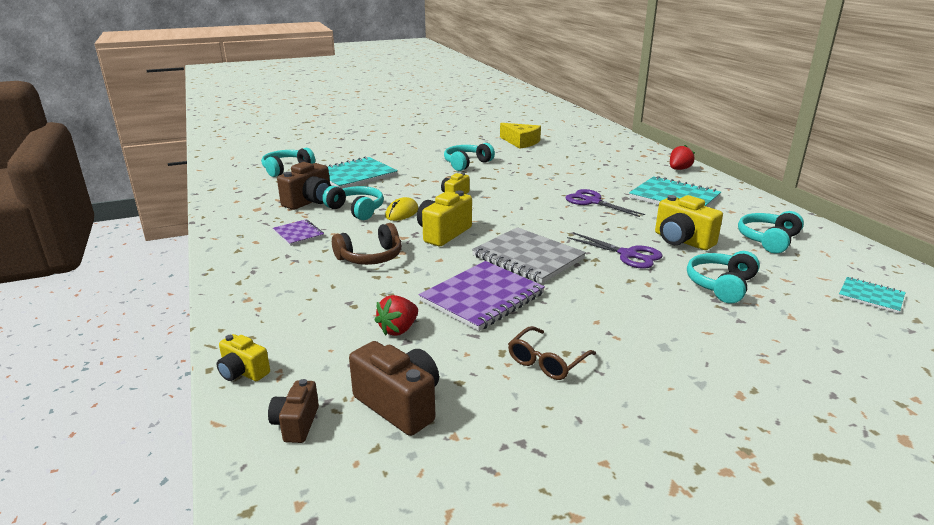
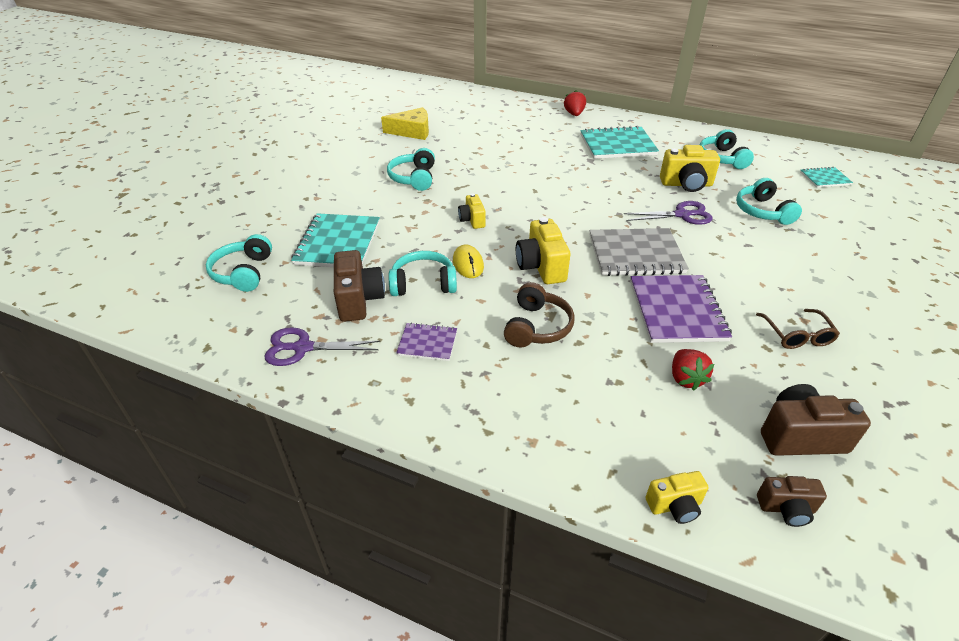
camera: 45 degrees left, 15 degrees up
(296, 424) = (786, 508): brown camera -> brown camera turned 45 degrees counterclockwise
(592, 202) = (578, 175): purple scissors -> purple scissors (303, 348)

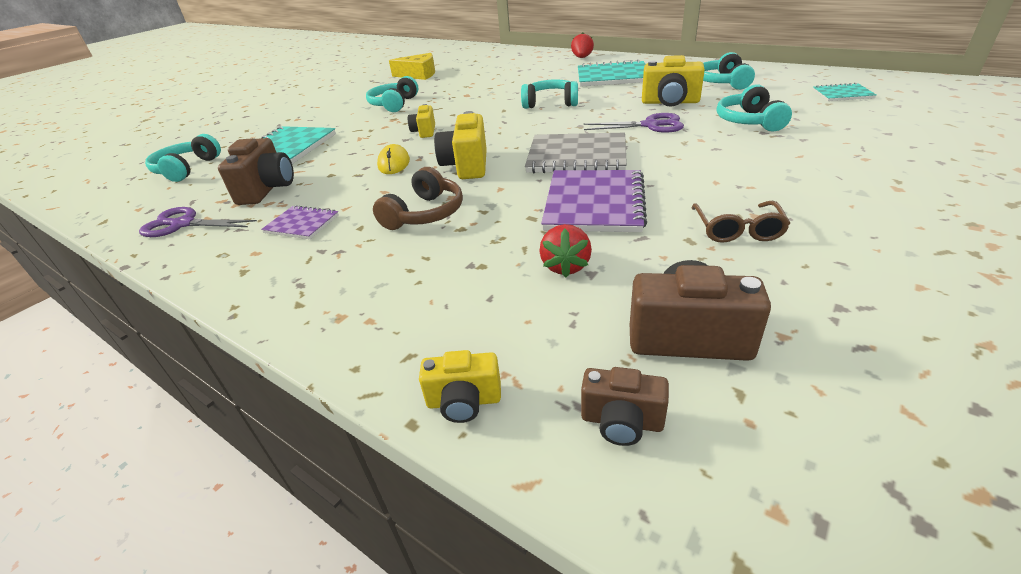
camera: 15 degrees right, 5 degrees down
(423, 284) = (338, 178): turquoise headphones -> turquoise headphones (550, 103)

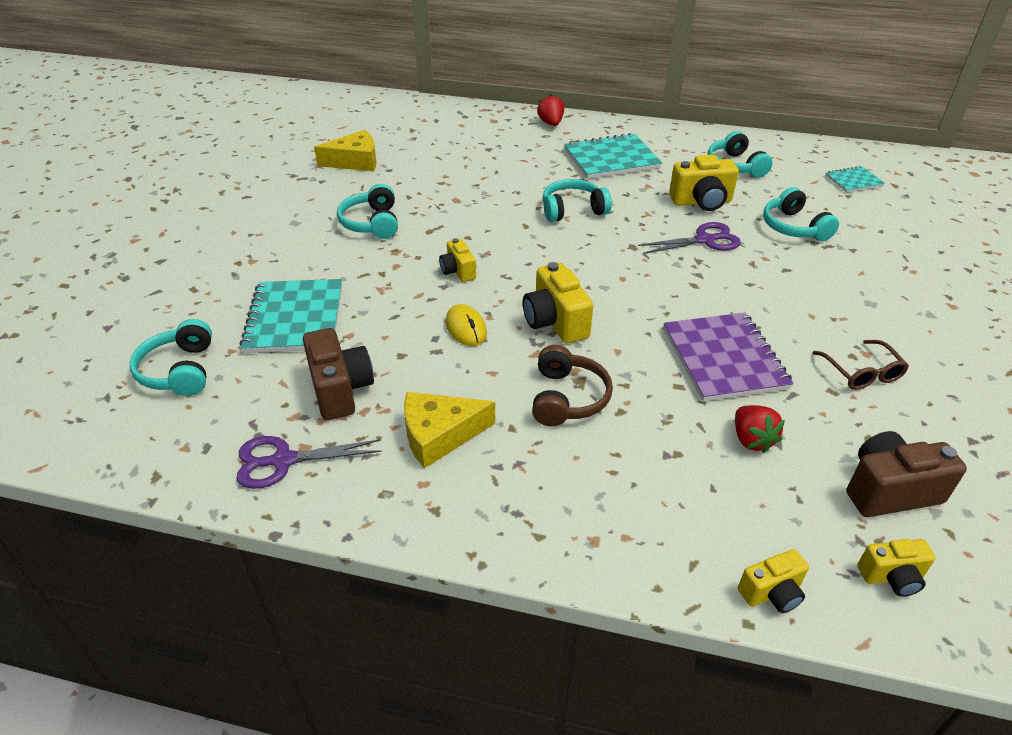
camera: 25 degrees left, 5 degrees up
(302, 224) = (439, 435): purple notebook -> yellow cheese
(577, 156) = (662, 295): grey notebook -> none
(621, 421) = (891, 577): brown camera -> yellow camera

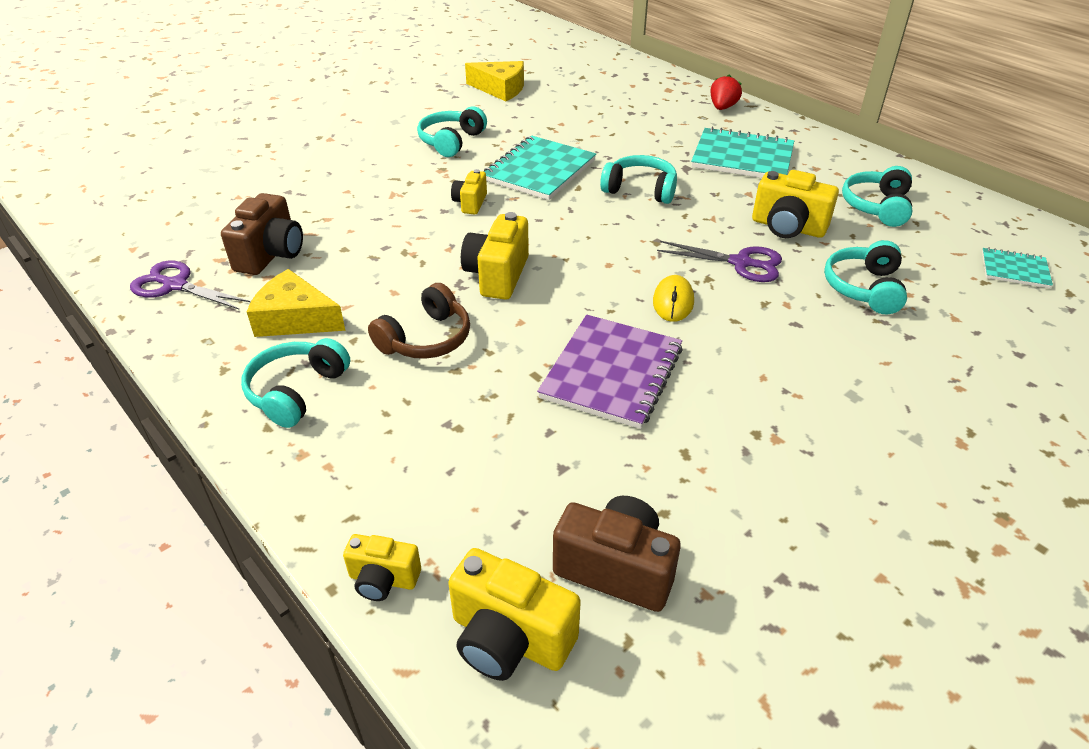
camera: 35 degrees right, 0 degrees up
(179, 371) = (191, 197): turquoise headphones -> turquoise headphones (296, 391)
(295, 318) = (306, 191): turquoise notebook -> turquoise notebook (539, 170)
(466, 328) = (418, 249): yellow mouse -> yellow mouse (673, 302)
(751, 440) = (541, 452): red strawberry -> none
(862, 373) = (743, 453): brown glasses -> none
(891, 577) = (509, 638): yellow camera -> yellow camera, size x1.68

